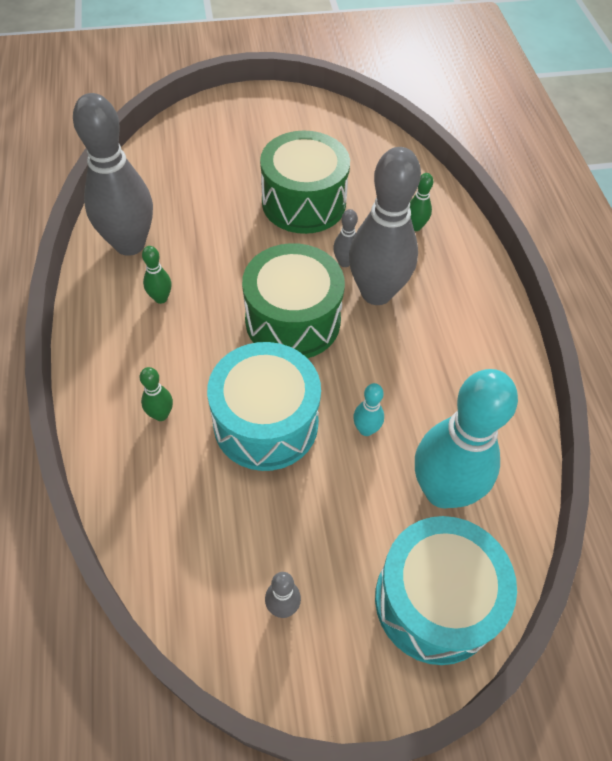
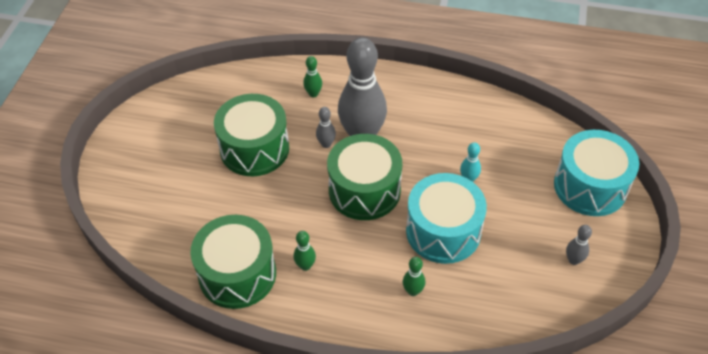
camera: 65 degrees left, 5 degrees down
(129, 244) = (237, 274): grey bowling pin -> green drum
(442, 491) = (524, 157): turquoise bowling pin -> none

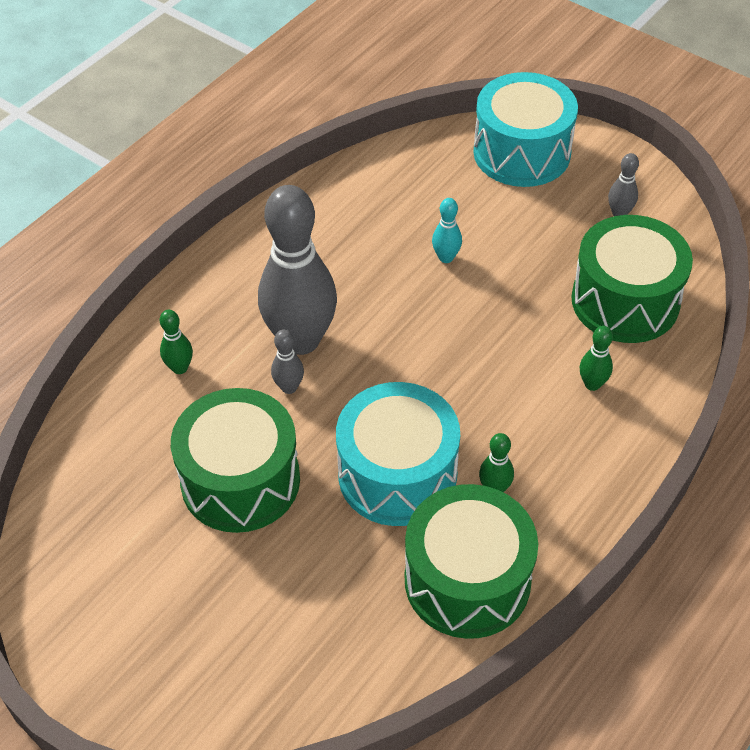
camera: 65 degrees left, 0 degrees up
(364, 190) = (400, 374): green drum -> green drum (625, 301)
(443, 231) = (514, 316): turquoise drum -> turquoise drum (397, 474)

